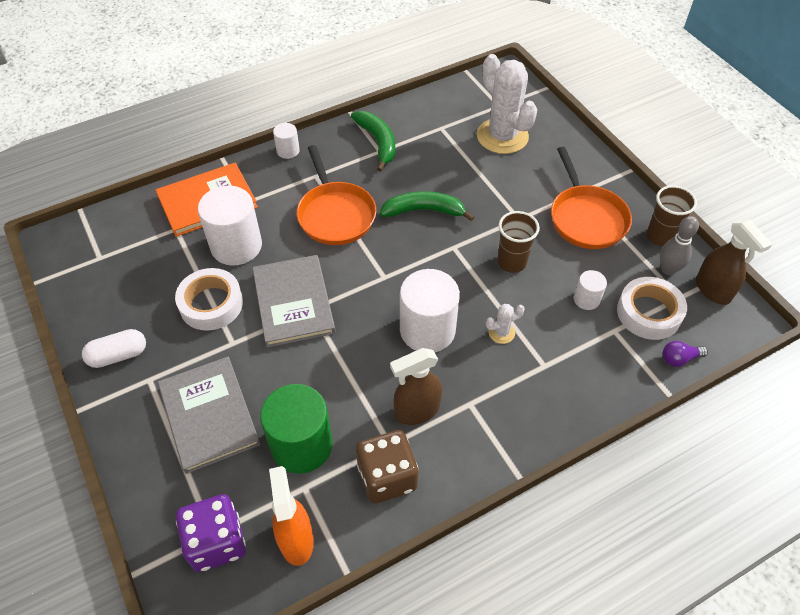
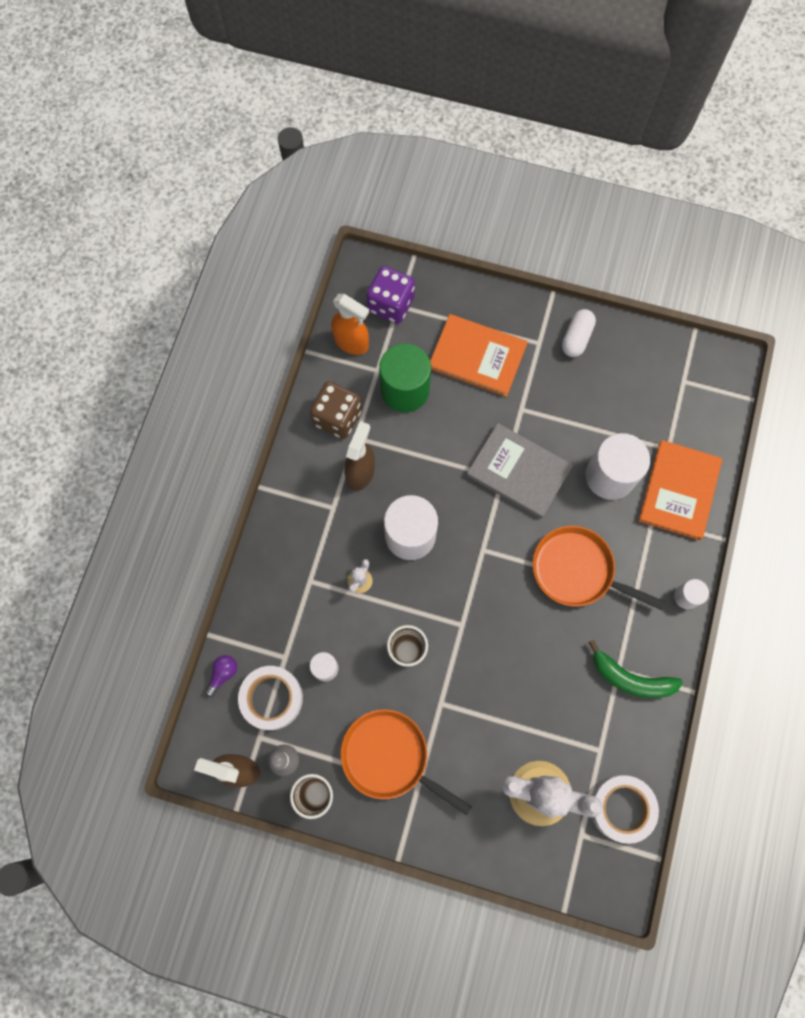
camera: 135 degrees right, 20 degrees up
(209, 415) = (477, 357): grey book -> orange book
(211, 304) = (568, 420): white tape -> white tape (621, 808)
(424, 211) = (518, 639): green banana -> none

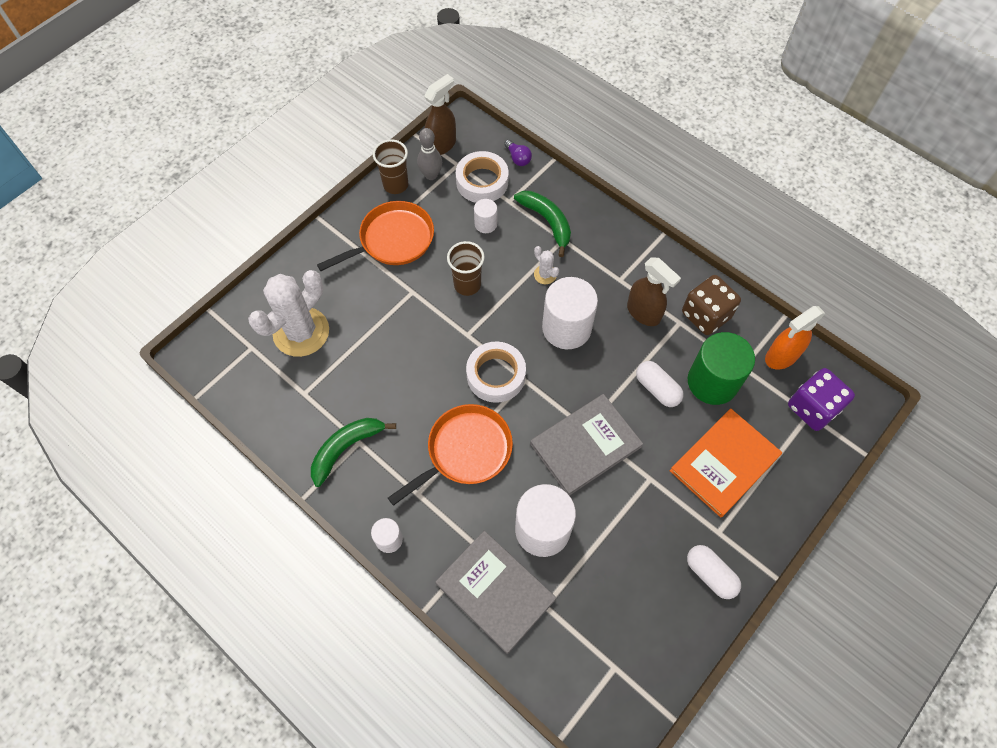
camera: 115 degrees right, 10 degrees down
(294, 606) = (547, 222): none -> green banana
(434, 433) = (657, 389): none -> white capsule
(621, 808) = (251, 387): white tape -> white tape (496, 375)
(679, 491) = (495, 591): orange book -> grey book

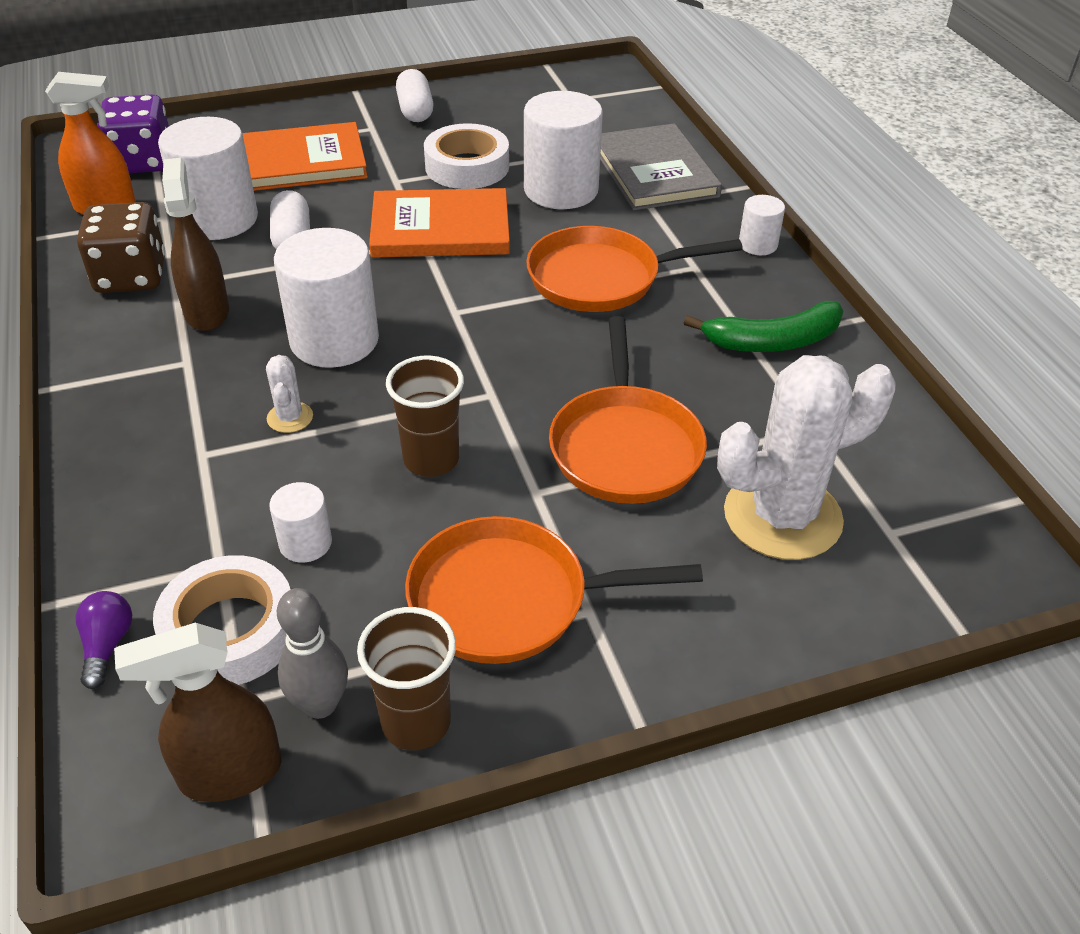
camera: 150 degrees left, 20 degrees down
(387, 335) = (625, 446): none -> orange pan
(496, 375) = (491, 332): white tape -> white tape (467, 166)
(547, 222) = (194, 494): green banana -> none
(585, 445) = (440, 228): grey book -> orange book
(712, 382) = (218, 219): green cylinder -> white cylinder

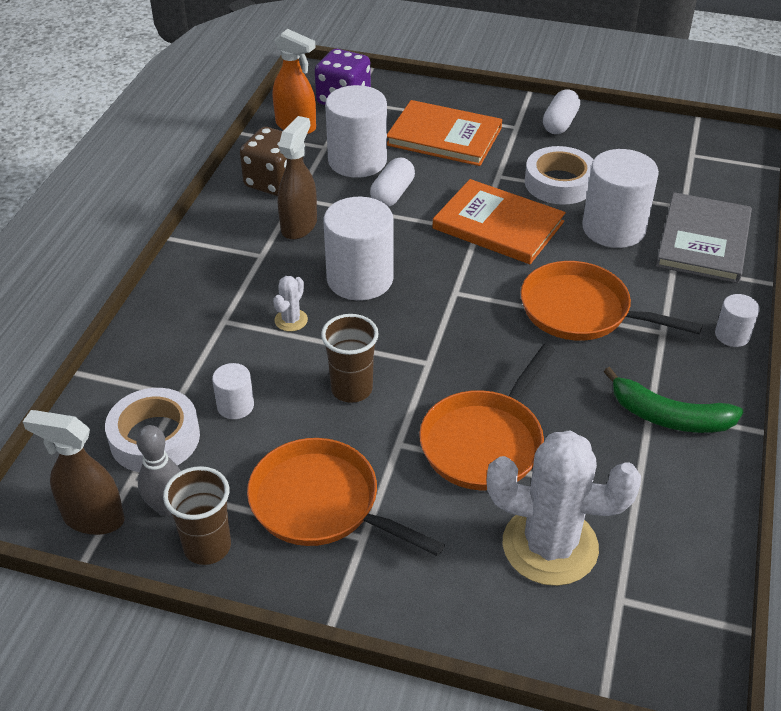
camera: 35 degrees right, 0 degrees up
(107, 645) = (89, 412): purple light bulb -> none

